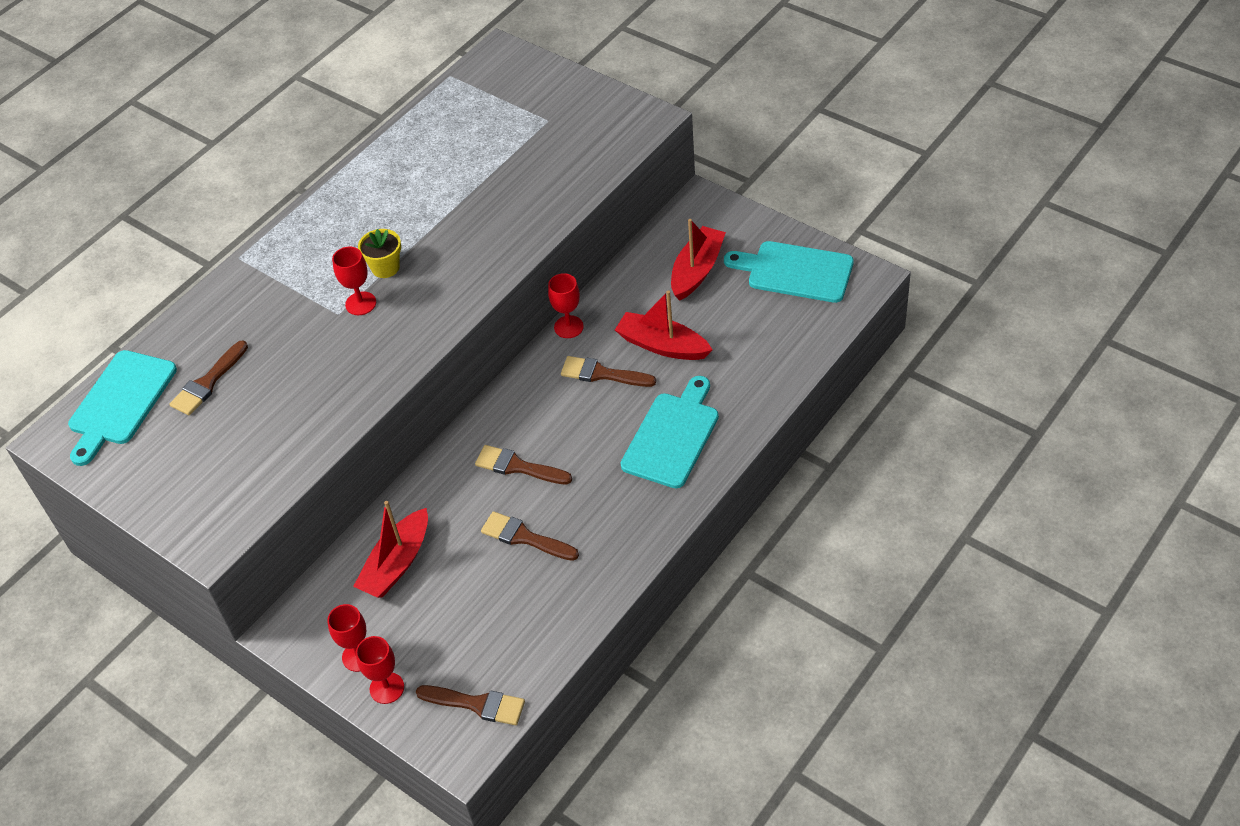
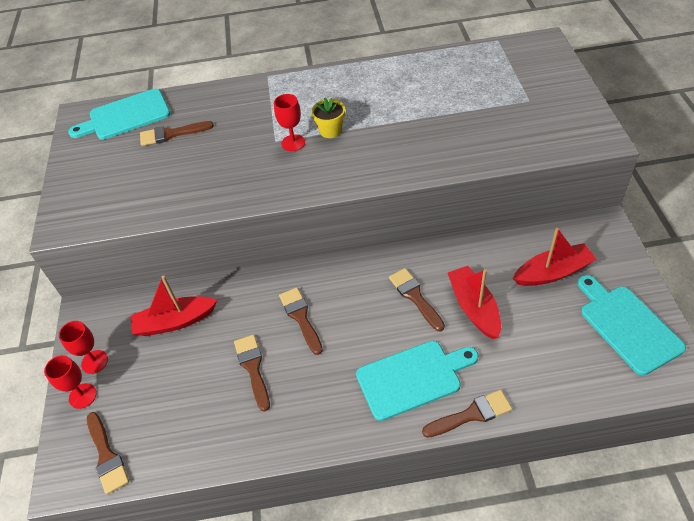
camera: 45 degrees right, 0 degrees up
(568, 327) = (428, 249): red goblet -> none
(747, 425) = (471, 414): none -> brown brush

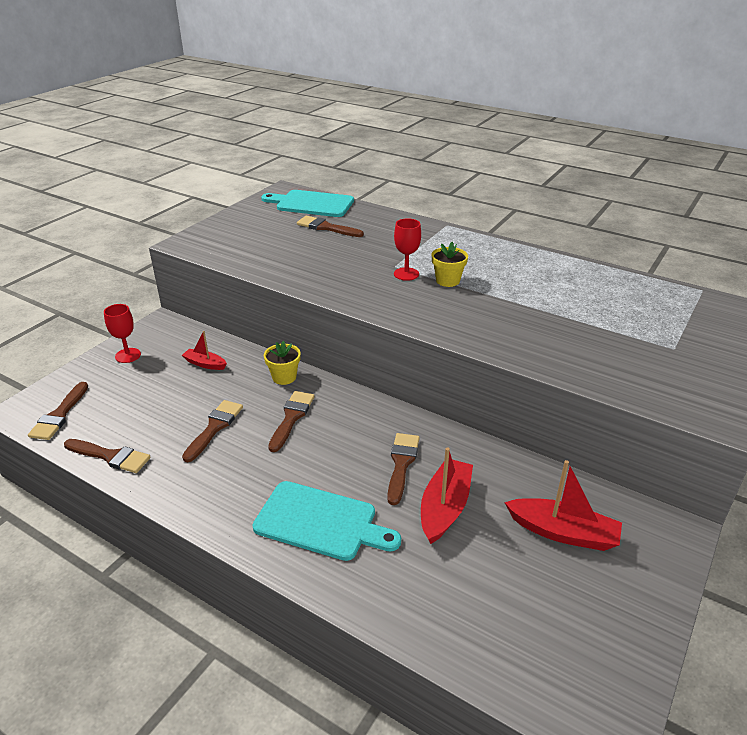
camera: 35 degrees right, 15 degrees down
(82, 396) = (95, 370): red goblet -> none
(175, 322) = (205, 364): red boat -> red boat, size x0.58
(254, 288) = (284, 377): none -> yellow flower pot
(471, 414) = (333, 588): brown brush -> brown brush (110, 456)
(627, 325) = (591, 635): turquoise cutting board -> none

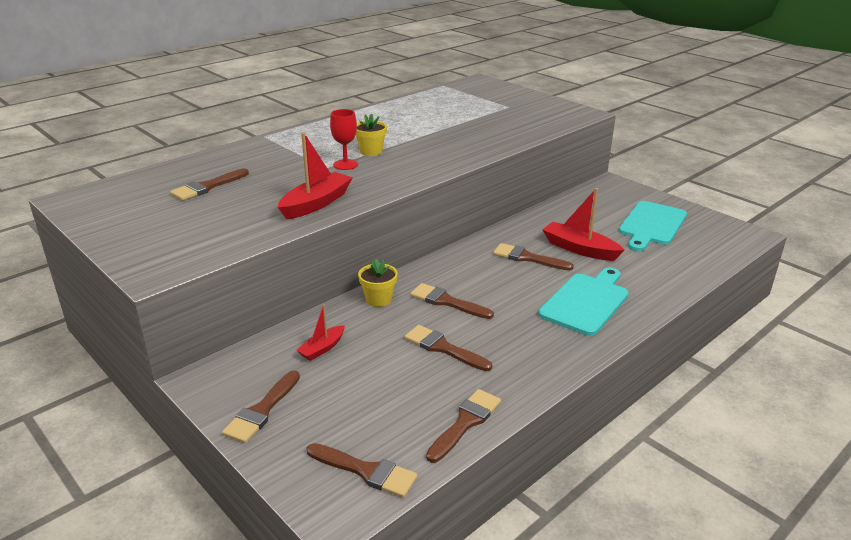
camera: 75 degrees left, 5 degrees down
(128, 355) = (262, 410): red goblet -> brown brush
(311, 204) = (133, 188): turquoise cutting board -> turquoise cutting board (651, 225)
(563, 532) = (609, 214): red boat -> red boat (316, 203)

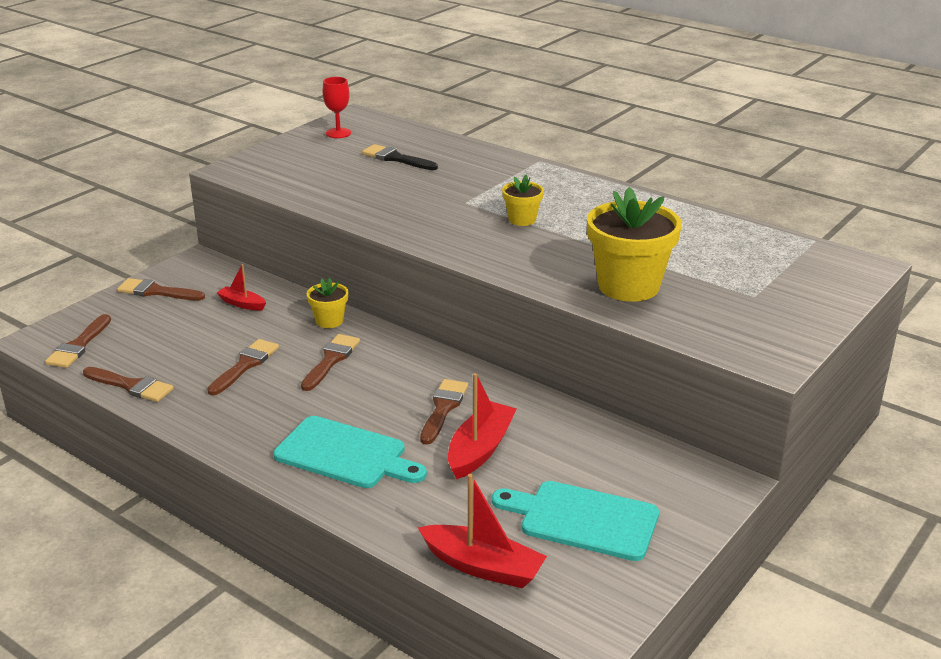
camera: 80 degrees right, 0 degrees up
(207, 187) = (396, 158): brown brush -> black brush
(316, 203) = (372, 210): red boat -> red boat (483, 566)
(345, 164) = (476, 211): red goblet -> red goblet (338, 133)
(488, 133) = (628, 286): none -> yellow flower pot

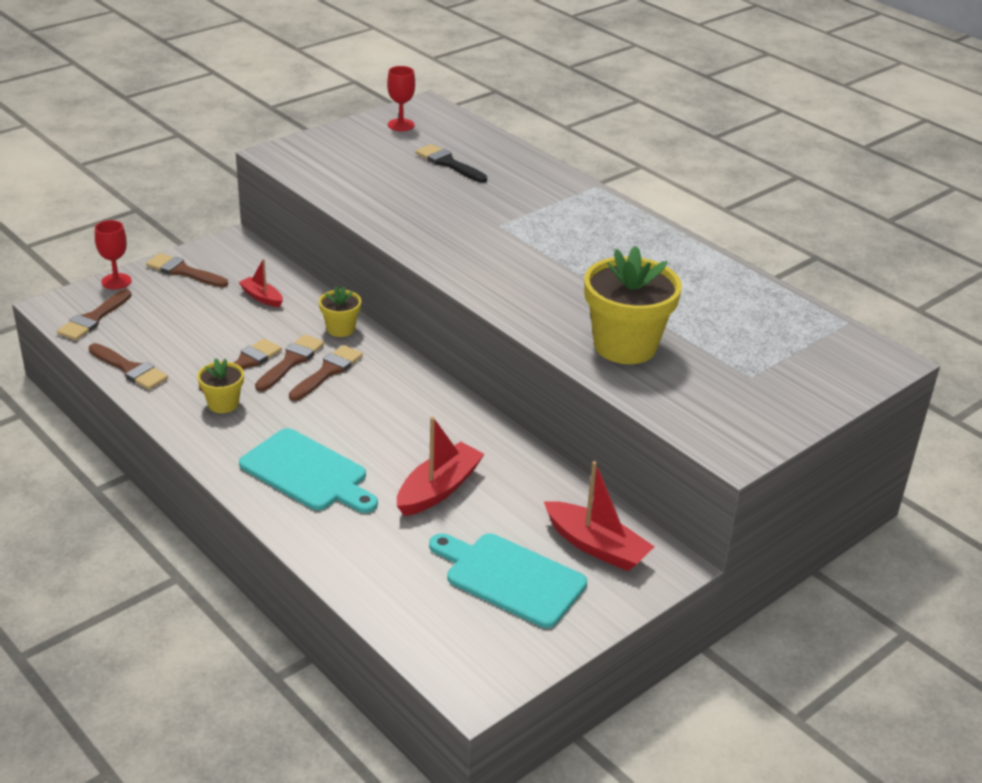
camera: 10 degrees right, 5 degrees up
(91, 309) = (116, 281): none -> red goblet
(443, 408) = (418, 440): brown brush -> brown brush (291, 361)
(483, 566) = (396, 607): red boat -> red boat (596, 546)
(522, 219) = (549, 253): yellow flower pot -> yellow flower pot (223, 404)

